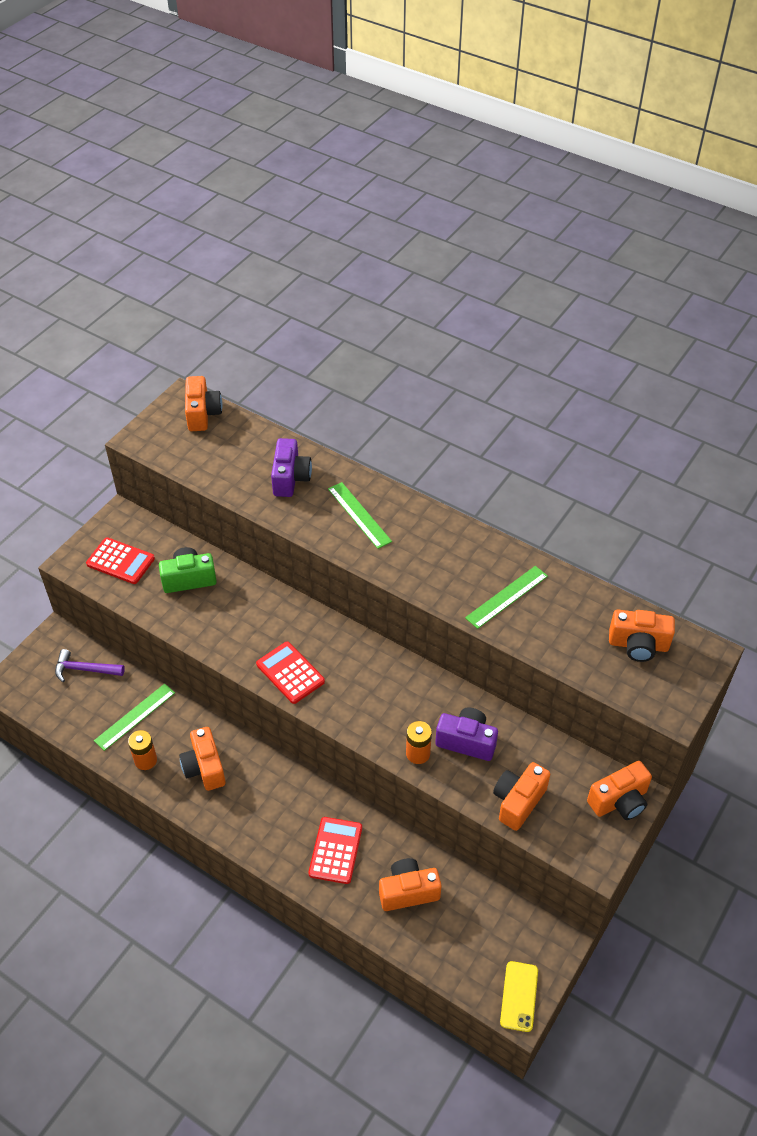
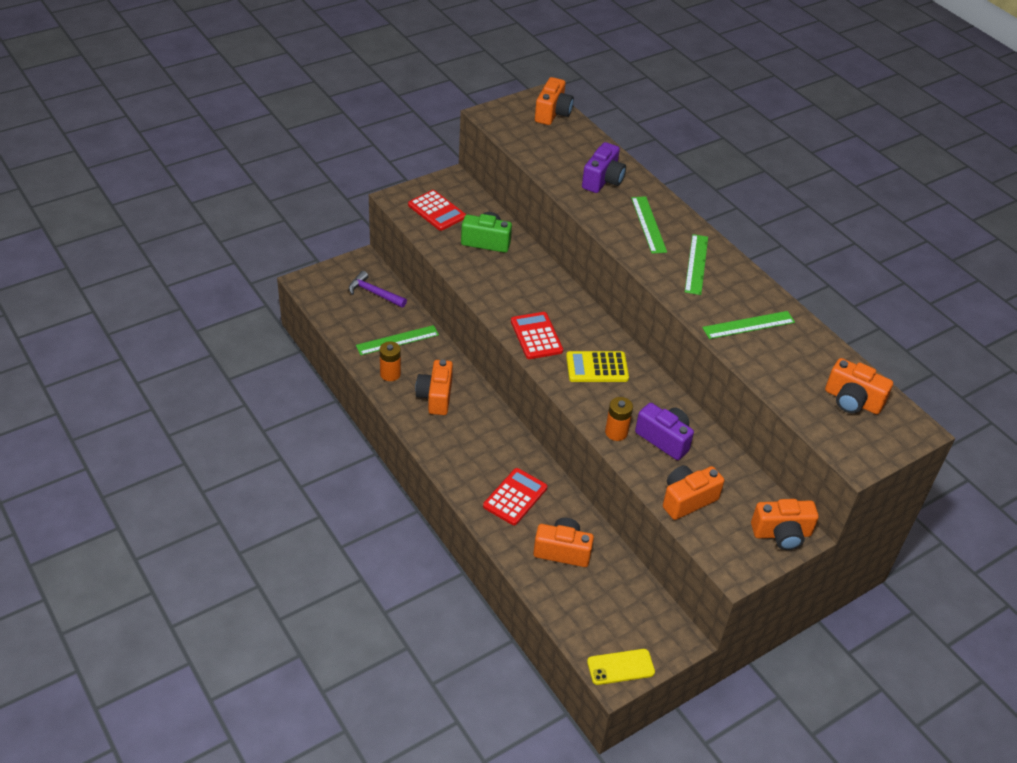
camera: 20 degrees right, 5 degrees down
(366, 685) = (597, 367): none -> yellow calculator
(426, 544) = (696, 264): none -> green ruler
(519, 996) = (620, 667): yellow phone -> yellow phone turned 45 degrees clockwise

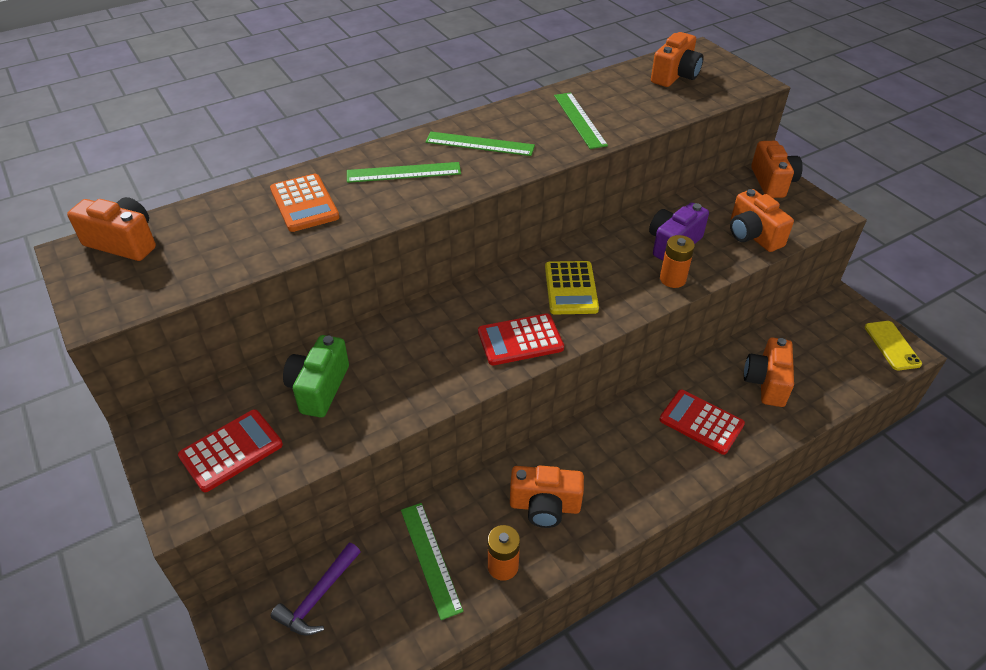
camera: 85 degrees left, 0 degrees up
(603, 180) = (304, 203): purple camera -> orange calculator

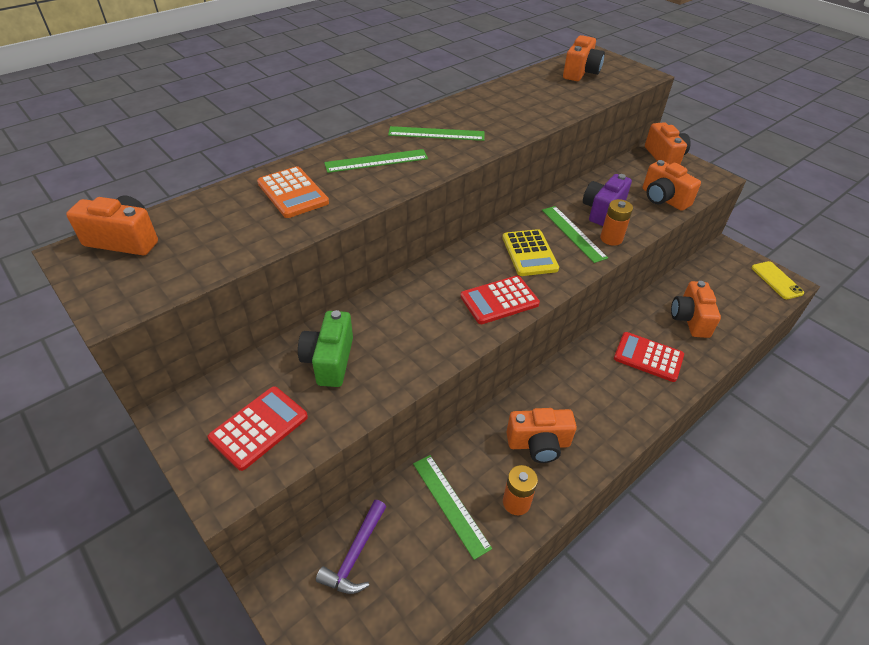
camera: 10 degrees left, 0 degrees up
(579, 120) = (515, 110): green ruler -> green ruler (573, 233)

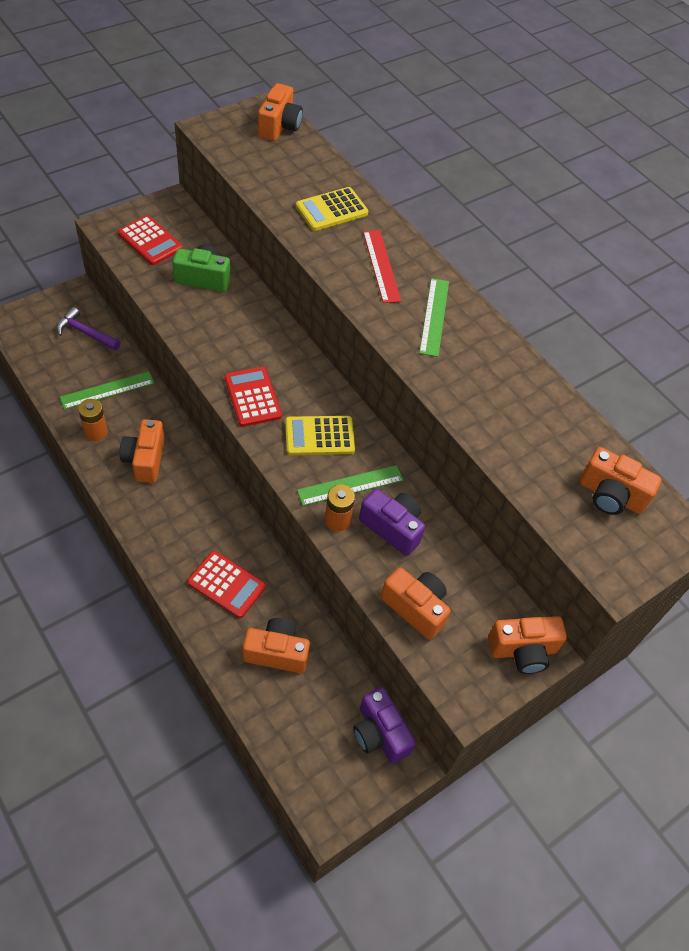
camera: 90 degrees right, 10 degrees up
(293, 193) = (331, 210): orange calculator -> yellow calculator
(376, 161) = (381, 266): green ruler -> red ruler
(648, 357) = (226, 584): red calculator -> red calculator turned 90 degrees clockwise
(663, 199) = (415, 608): orange camera -> orange camera turned 75 degrees clockwise
(715, 262) = (379, 733): none -> purple camera
(776, 280) = (335, 803): yellow phone -> none

